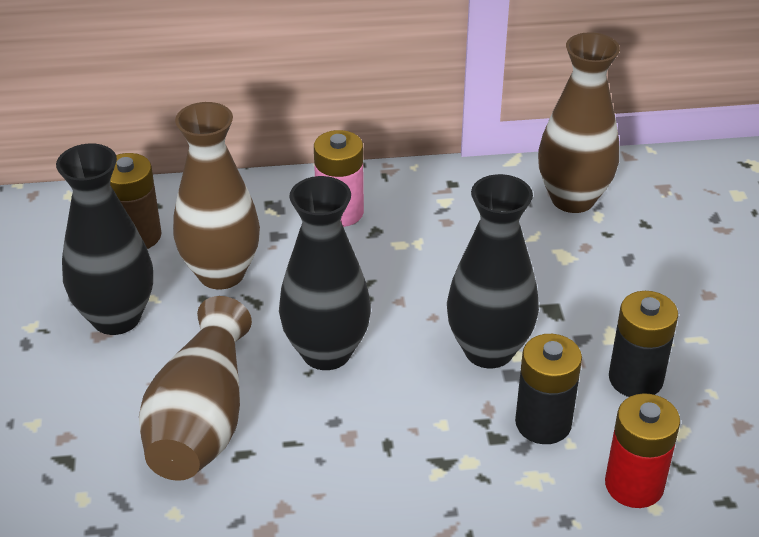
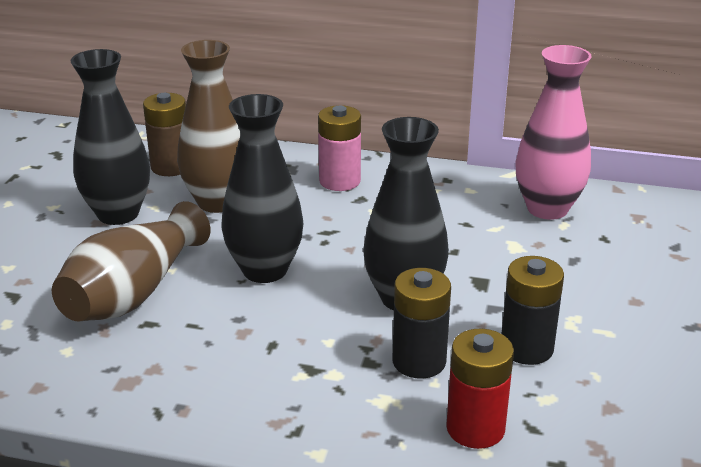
camera: 20 degrees right, 10 degrees down
(573, 199) = (547, 209): brown vase -> pink vase

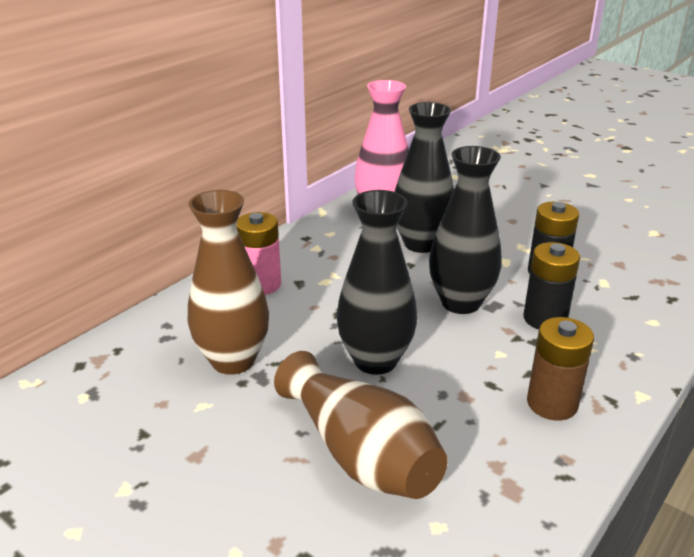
camera: 65 degrees left, 0 degrees up
(118, 214) = (193, 435): black vase -> black vase (421, 244)
(171, 167) = (130, 375): brown battery -> brown battery (552, 403)
(475, 428) = (629, 318): red battery -> none

